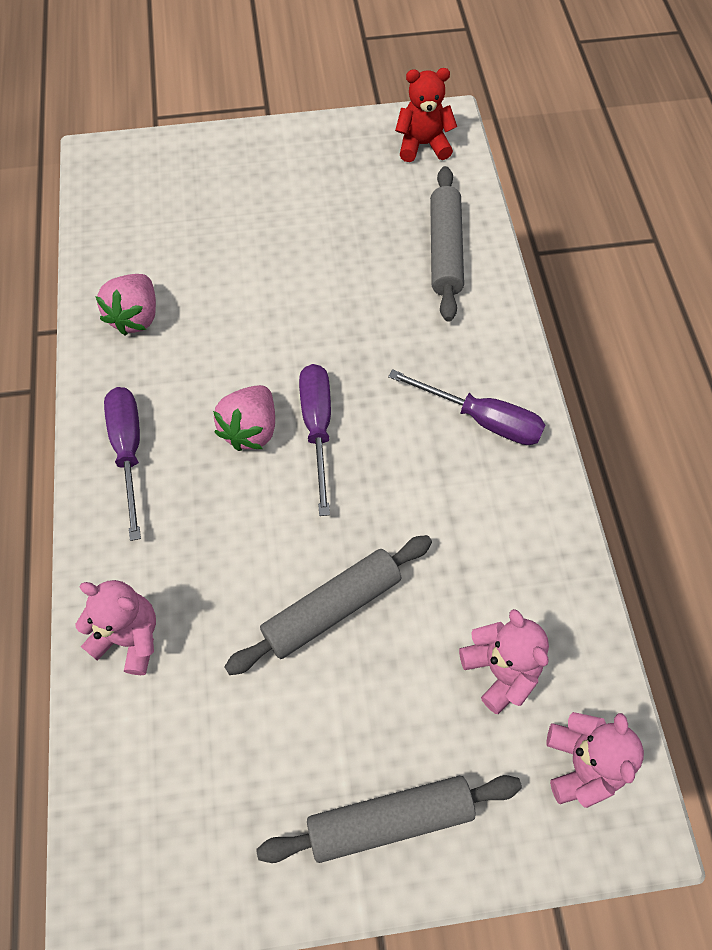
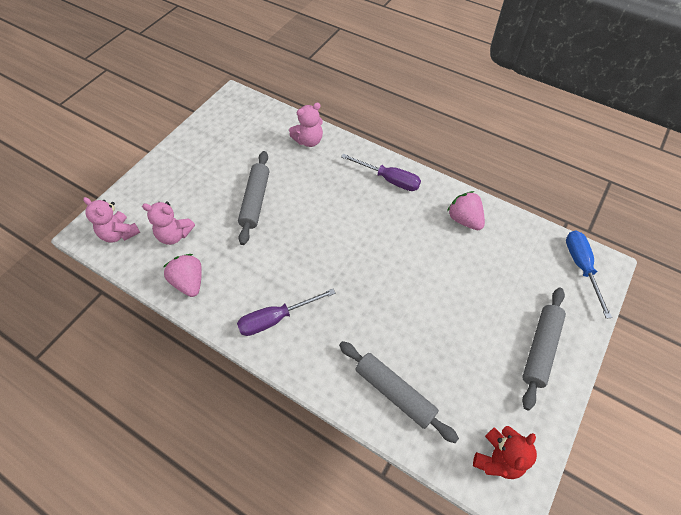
camera: 130 degrees right, 5 degrees down
(119, 174) = (581, 267): none -> blue screwdriver
(250, 430) = (360, 225): pink strawberry -> pink strawberry (189, 282)
(317, 428) = (337, 249): purple screwdriver -> none
(390, 819) = (173, 170): grey rolling pin -> grey rolling pin (540, 349)

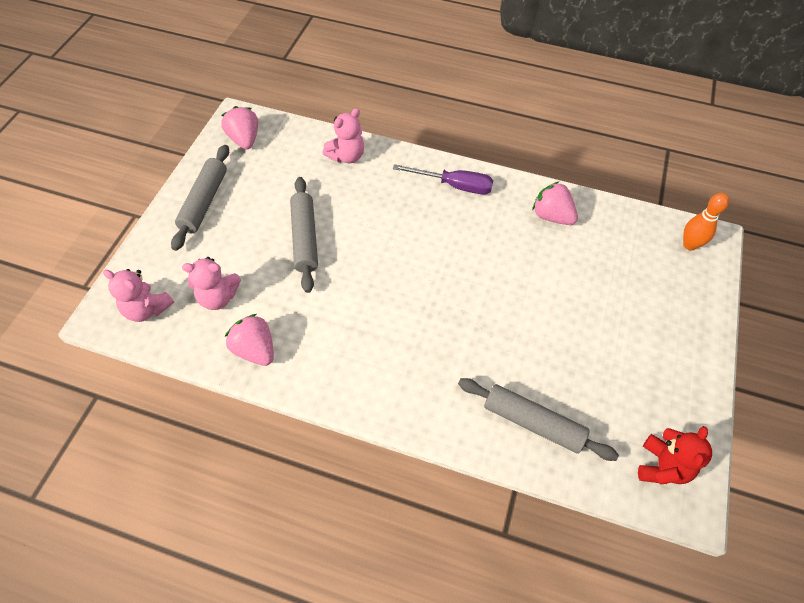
camera: 15 degrees left, 0 degrees up
(233, 114) = (244, 139): none -> pink strawberry
(276, 318) = (373, 370): purple screwdriver -> none
(540, 349) = (673, 341): grey rolling pin -> grey rolling pin (204, 202)
(581, 267) = (689, 245): blue screwdriver -> orange bowling pin

